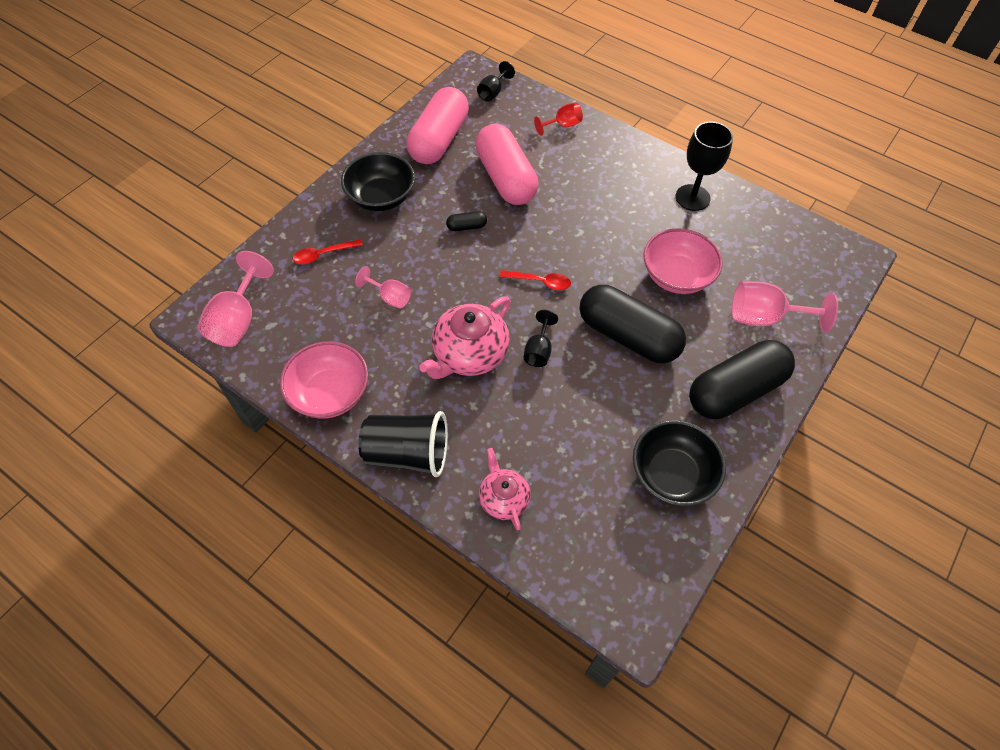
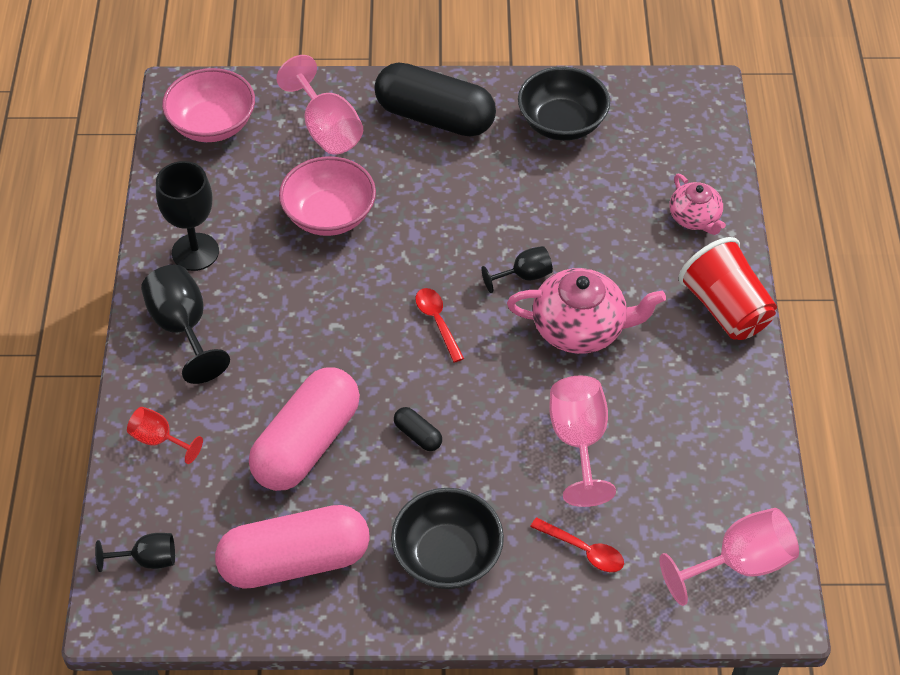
camera: 125 degrees left, 5 degrees down
(330, 393) = (732, 412): pink bowl -> pink bowl (212, 124)
(390, 297) = (578, 441): pink goblet -> pink goblet, size x1.71
(408, 453) = (725, 309): black cup -> red cup
(503, 499) = (695, 218): pink teapot -> pink teapot turned 60 degrees counterclockwise
(627, 336) = (443, 217): black capsule -> none
(634, 167) = (183, 328): none -> black goblet

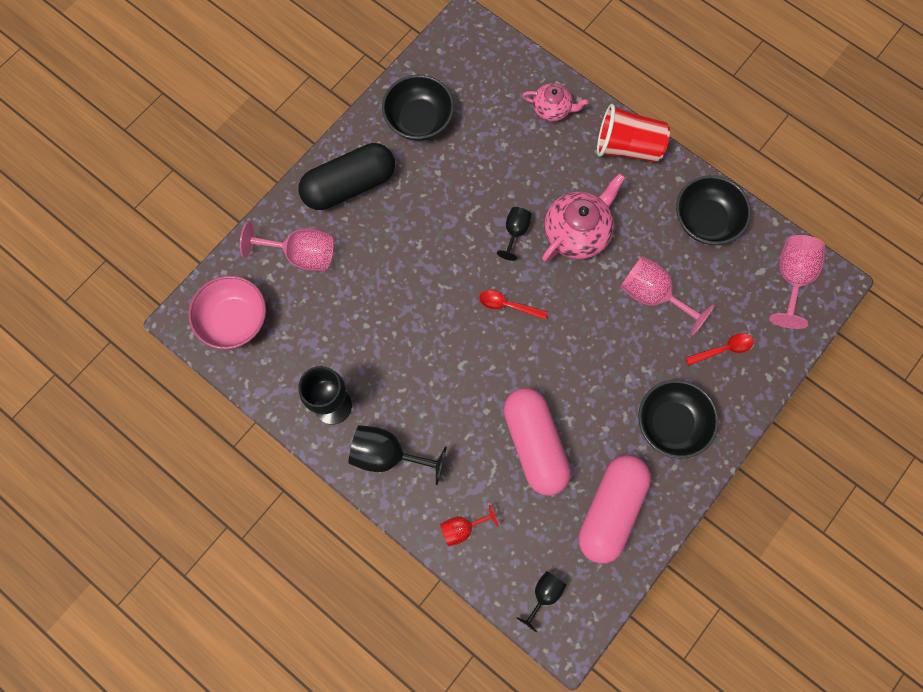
camera: 50 degrees left, 20 degrees up
(329, 215) = (373, 305): pink bowl -> none
(417, 435) = (579, 378): black capsule -> none
(719, 434) = (706, 220): none -> black bowl

